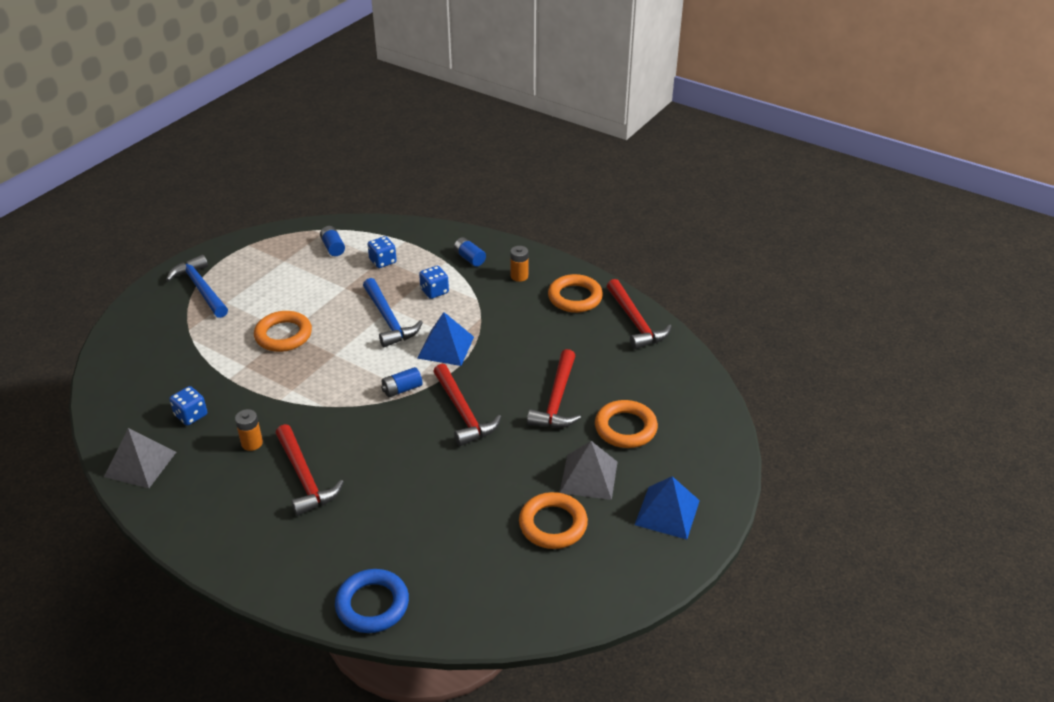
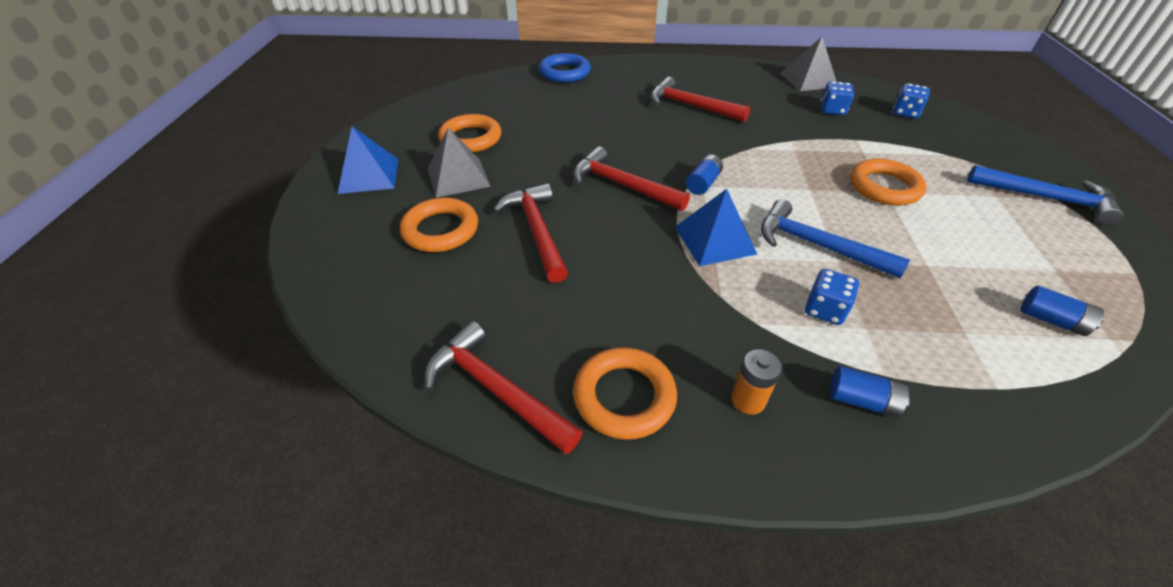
camera: 150 degrees right, 5 degrees up
(252, 443) = (760, 110): orange battery -> none
(383, 261) = (958, 328): blue dice -> blue dice (905, 113)

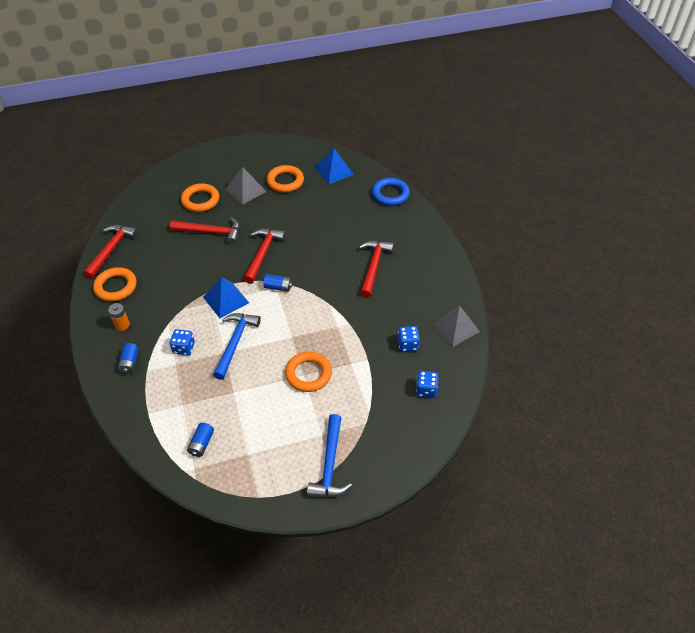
camera: 70 degrees right, 5 degrees up
(369, 175) = (235, 160): blue pyramid -> blue pyramid (334, 171)
(537, 231) = (211, 232): red hammer -> red hammer turned 45 degrees clockwise

